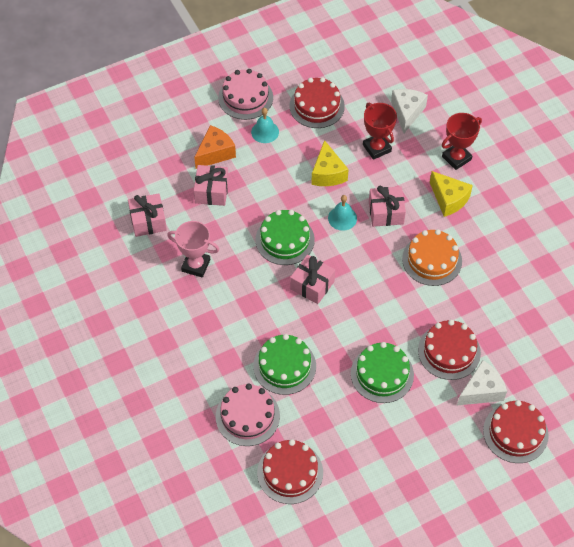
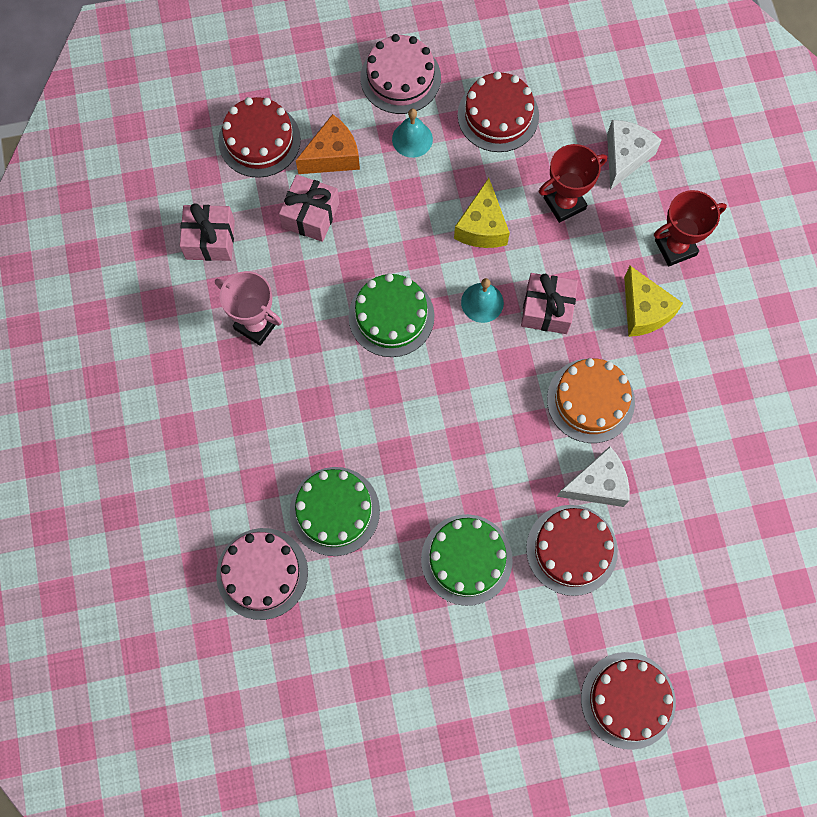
camera: 15 degrees right, 15 degrees up
(290, 472) = (295, 674): red cake -> red cake (259, 140)
(312, 285) = (409, 397): pink gift -> none
(377, 148) = (564, 203): red trophy -> red trophy turned 75 degrees clockwise
(481, 390) = (599, 622): white cheese -> white cheese (597, 484)

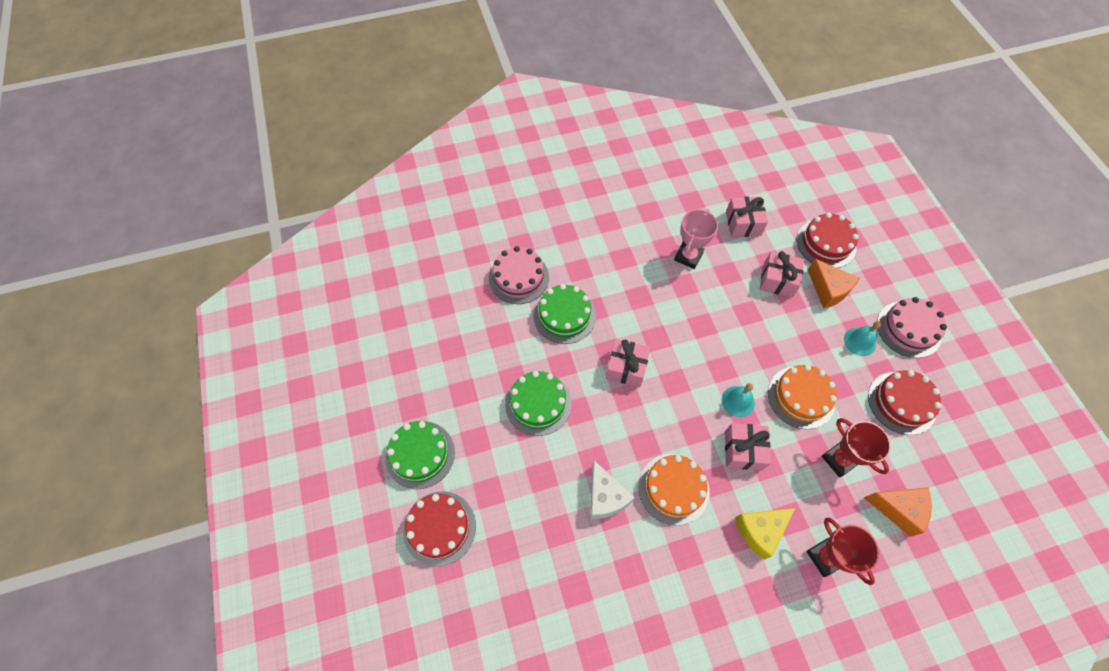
camera: 85 degrees right, 10 degrees down
(391, 316) = (713, 339): green cake -> green cake (420, 454)
(423, 435) = (626, 368): none -> pink gift
(482, 227) = (801, 397): yellow cheese -> orange cake
(571, 550) = (552, 479): red cake -> none
(625, 157) = (898, 509): white cheese -> orange cheese

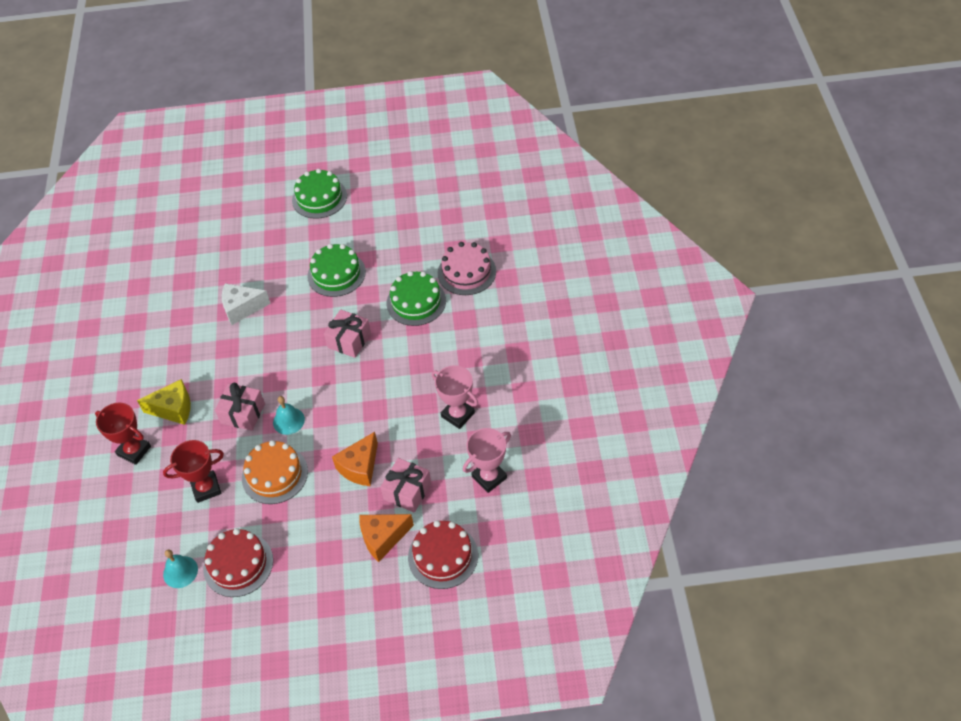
camera: 105 degrees right, 10 degrees down
(439, 528) = (259, 207): red cake -> none
(673, 489) = (230, 355): orange cake -> none
(743, 223) = (489, 477): pink gift -> pink trophy
(760, 531) = (173, 409): yellow cheese -> yellow cheese turned 105 degrees clockwise
(825, 557) = (134, 451): red trophy -> red trophy turned 45 degrees clockwise
(859, 341) = (314, 548): turquoise bell -> turquoise bell (180, 572)
(898, 509) = (146, 522): orange cheese -> orange cheese (360, 467)
(908, 329) = (313, 604): pink cake -> none

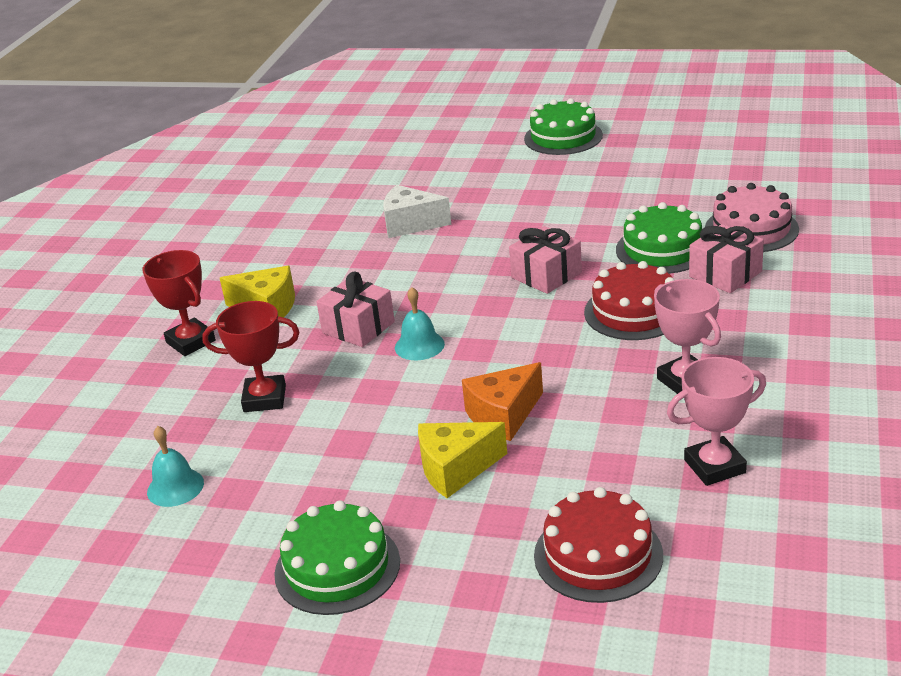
camera: 20 degrees right, 20 degrees down
(238, 564) = (263, 496): red cake -> red cake (634, 311)
(275, 474) = (370, 401): orange cake -> none
(336, 274) = (556, 208): green cake -> green cake (337, 567)
(345, 515) = (455, 469): none -> yellow cheese
(383, 538) = (504, 510): orange cheese -> none
(407, 491) = (568, 458): pink gift -> pink gift (725, 274)

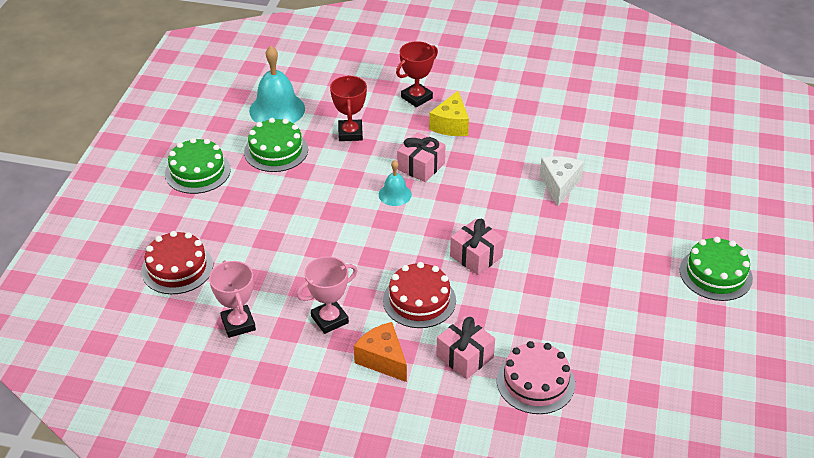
camera: 85 degrees right, 10 degrees up
(175, 487) = (277, 109): turquoise bell -> turquoise bell, size x1.83
(455, 469) = (264, 212): yellow cheese -> none
(504, 415) = (311, 232): orange cheese -> orange cheese (382, 359)
(662, 249) = (507, 323): green cake -> green cake (276, 151)

